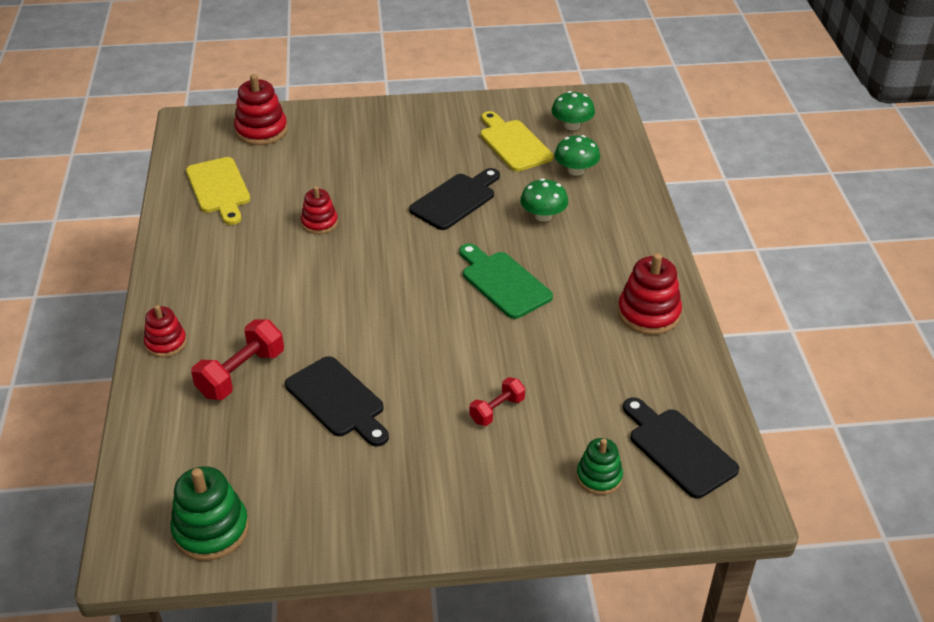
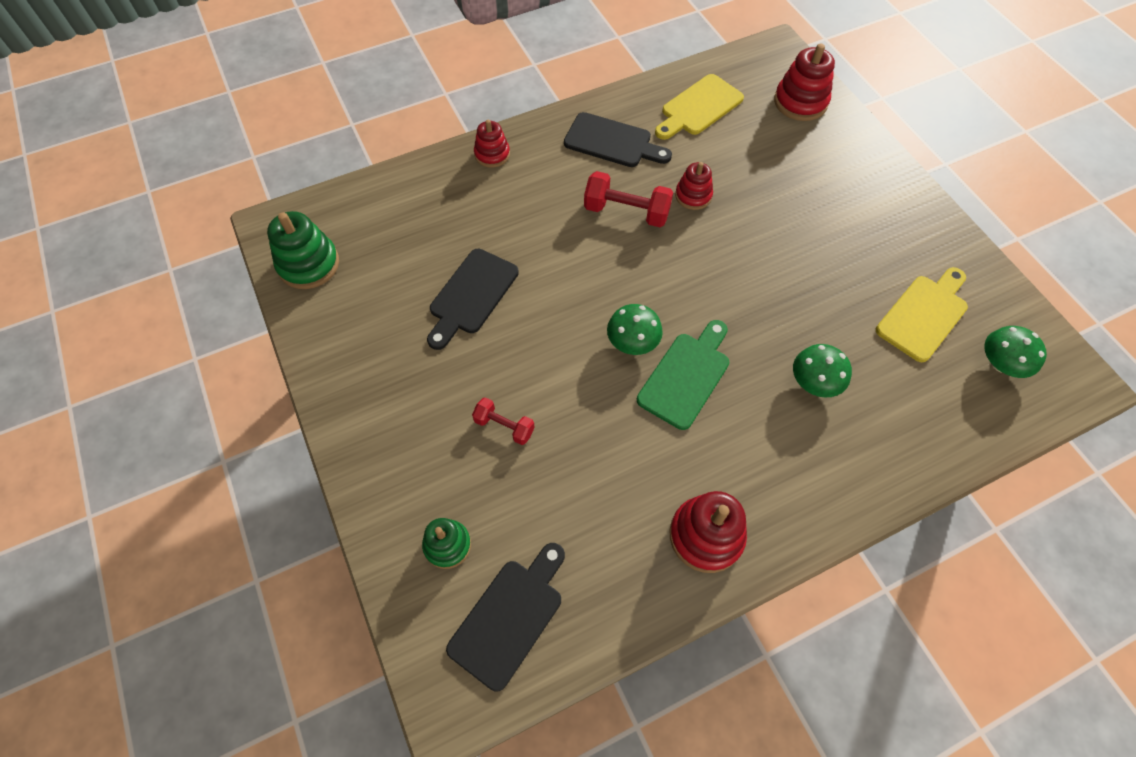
camera: 70 degrees right, 20 degrees up
(241, 374) = (477, 217): red dumbbell -> red dumbbell (626, 212)
(455, 200) = (792, 292): black cutting board -> black cutting board (612, 142)
(576, 170) = (916, 392): green mushroom -> green mushroom (632, 341)

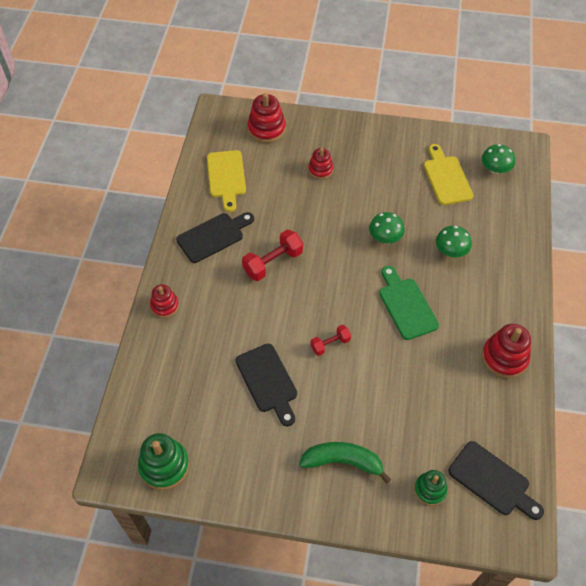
camera: 55 degrees left, 5 degrees down
(422, 427) = (343, 462): none -> green banana
(504, 426) = (374, 416): red dumbbell -> red dumbbell (330, 344)
(509, 617) = (492, 481): black cutting board -> black cutting board turned 150 degrees clockwise
(632, 341) = (365, 317): green mushroom -> green mushroom (385, 237)
(693, 196) = (289, 223): red stacking toy -> red stacking toy (320, 170)

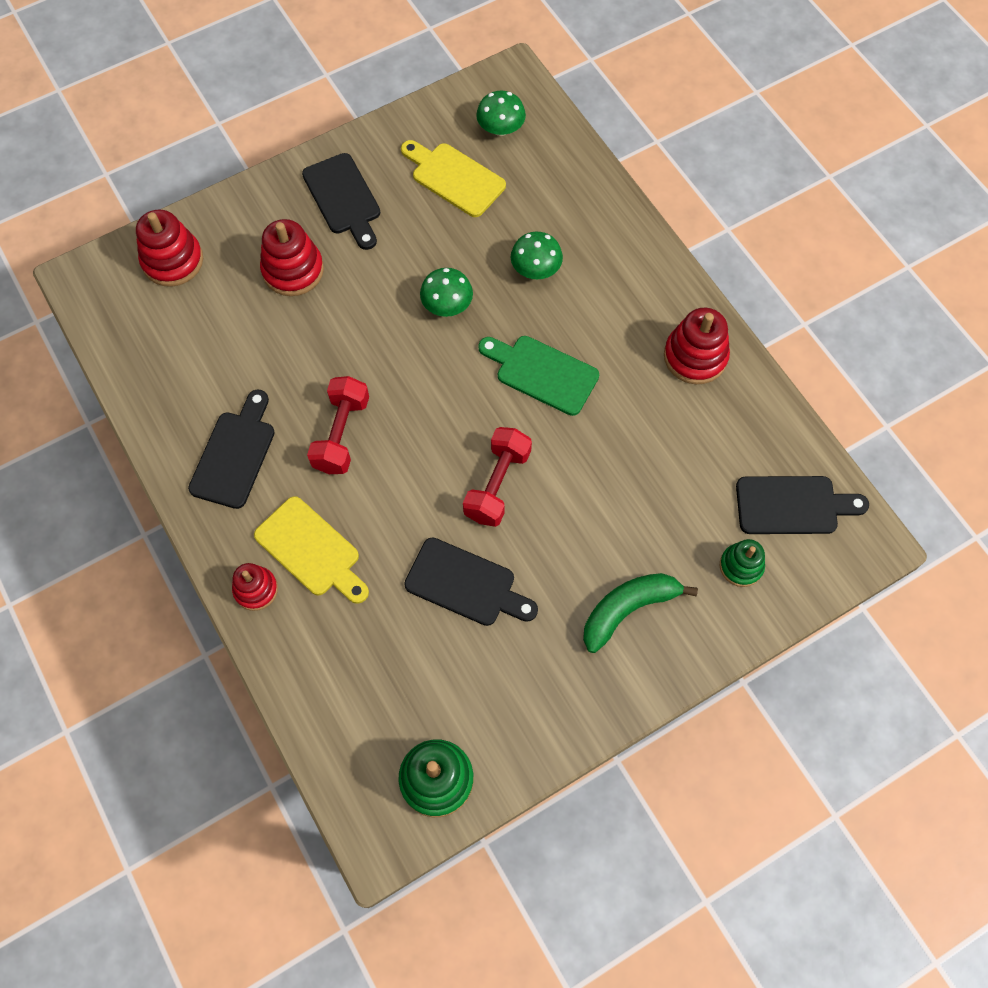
camera: 40 degrees left, 10 degrees up
(226, 177) = (179, 363): yellow cutting board -> yellow cutting board (311, 550)
(320, 170) = (293, 270): red stacking toy -> red stacking toy, size x1.57
(330, 344) = (497, 484): red dumbbell -> red dumbbell, size x1.65
(377, 152) = (343, 198): none -> black cutting board

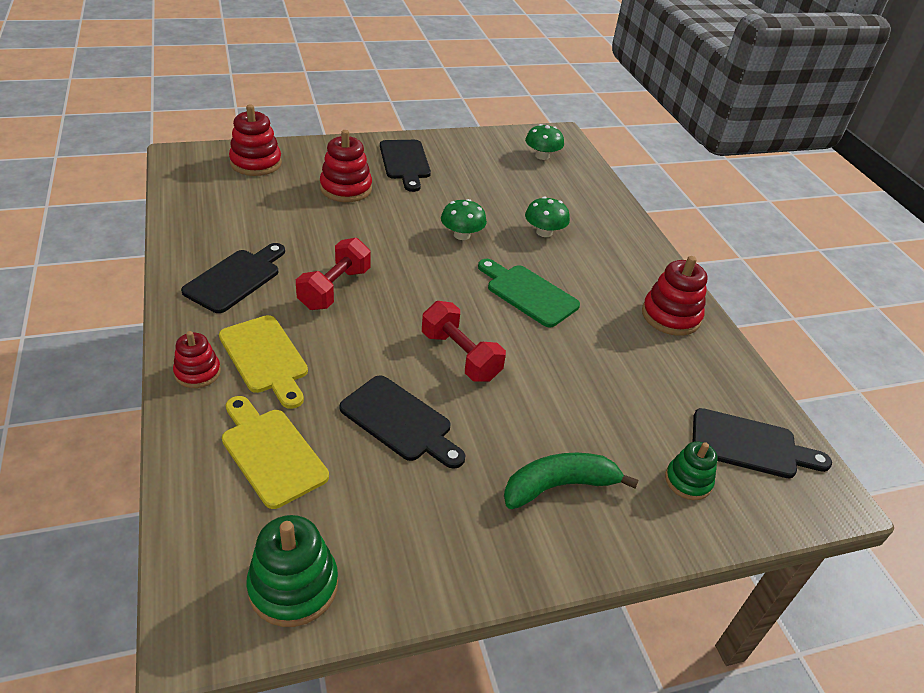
camera: 10 degrees right, 25 degrees down
(454, 178) = (496, 171): yellow cutting board -> yellow cutting board (271, 453)
(497, 484) = (460, 356): red dumbbell -> red dumbbell turned 75 degrees counterclockwise

